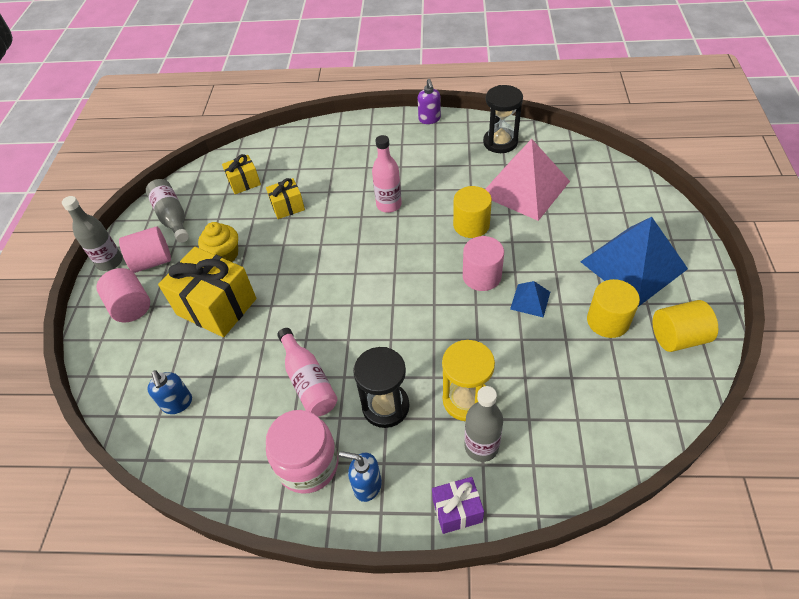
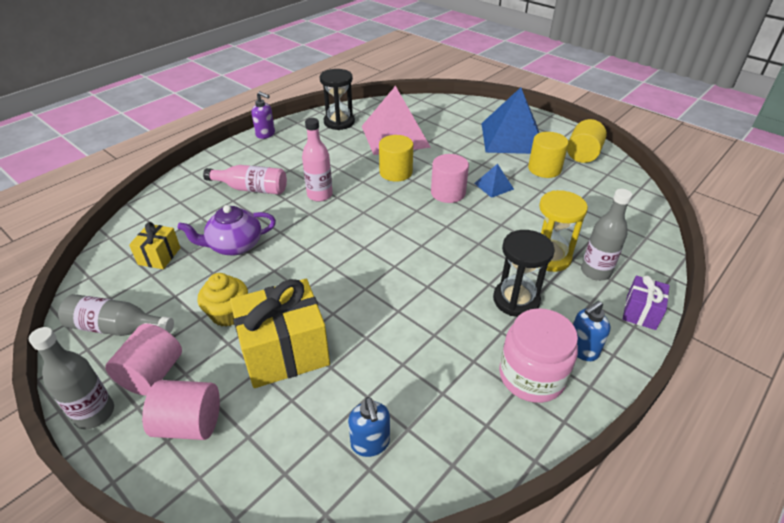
camera: 55 degrees left, 10 degrees down
(177, 403) = (370, 443): blue soap dispenser -> blue soap dispenser turned 60 degrees clockwise
(288, 207) = (234, 245): yellow gift -> purple teapot
(308, 381) = (445, 332): pink bottle -> pink bottle (251, 189)

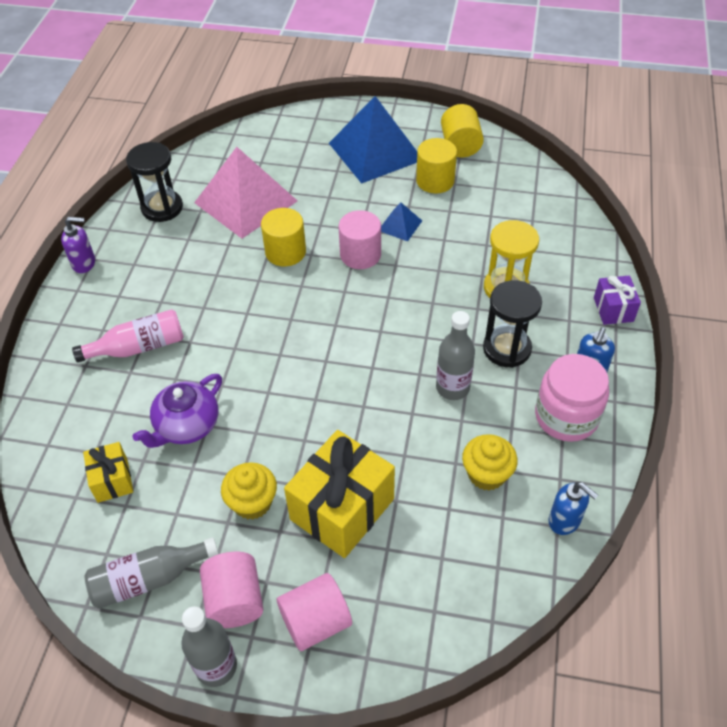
camera: 30 degrees left, 10 degrees up
(320, 195) = (225, 319): pink bottle -> none
(370, 443) = (483, 546): blue soap dispenser -> blue soap dispenser (564, 521)
(422, 386) = (486, 474): none -> yellow cupcake
(595, 272) = (554, 285): grey bottle -> grey bottle (452, 388)

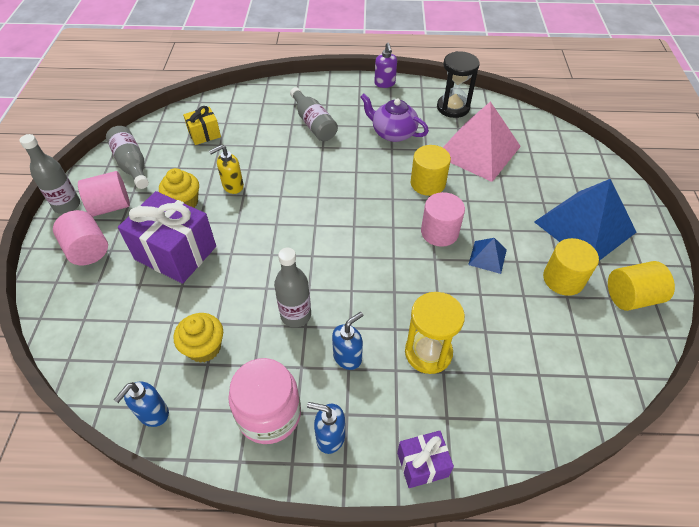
camera: 80 degrees right, 0 degrees up
(139, 347) = (313, 123): pink bottle -> grey bottle
(186, 426) = (247, 159): purple teapot -> purple teapot (393, 133)
(236, 444) = (232, 186): none -> yellow soap dispenser
(342, 509) = (175, 253): yellow gift -> purple gift
(507, 349) = (347, 357): black hourglass -> blue soap dispenser

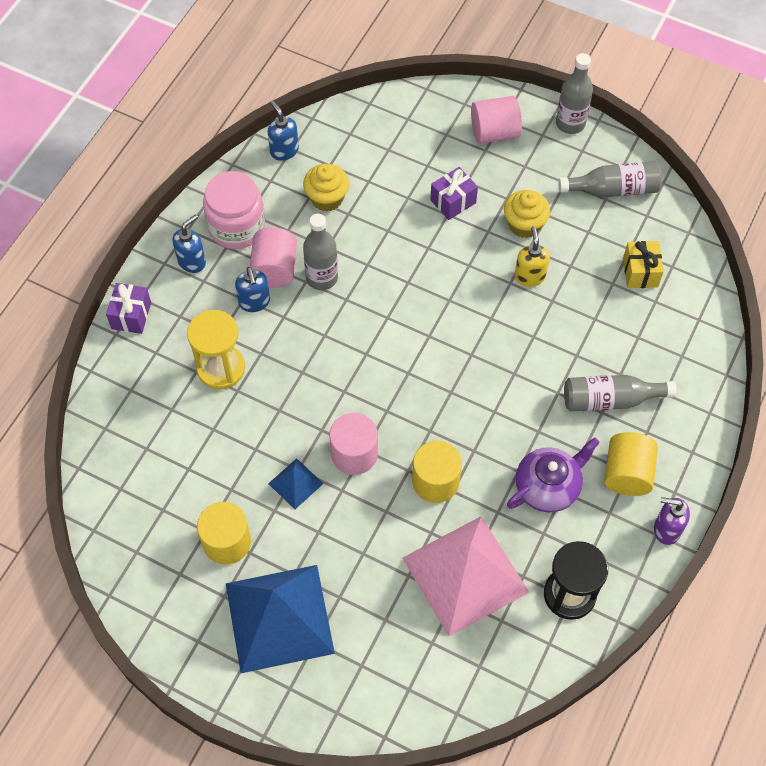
camera: 115 degrees right, 10 degrees up
(110, 206) = (550, 159): pink cylinder -> pink cylinder (274, 269)
(175, 253) = (453, 201): purple gift -> purple gift, size x0.52
(631, 297) = (168, 595): yellow cylinder -> yellow cylinder (627, 473)

